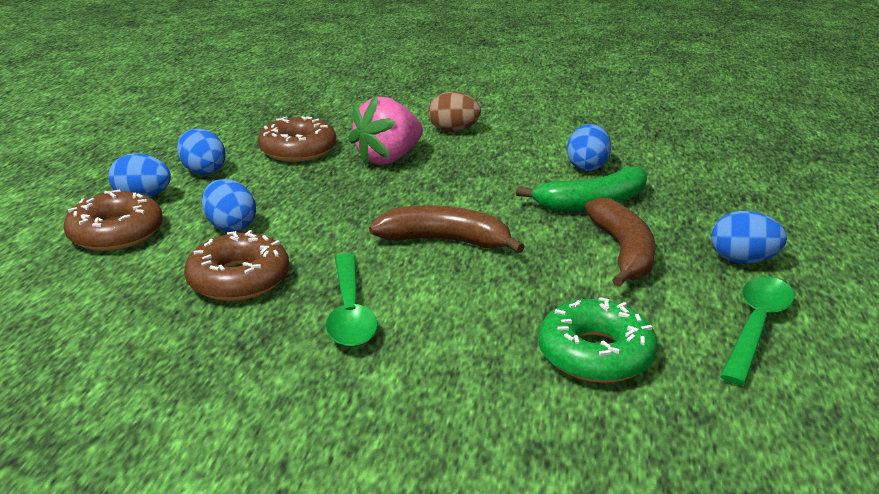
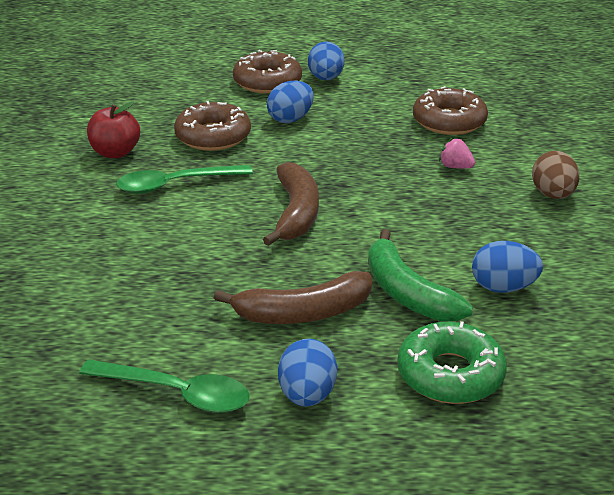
camera: 80 degrees right, 5 degrees up
(203, 171) = (383, 90): blue egg -> none
(234, 358) = (115, 153): none -> red apple
(388, 158) = (455, 167): pink strawberry -> pink strawberry, size x0.45
(595, 354) = (126, 298): green donut -> green donut (450, 374)

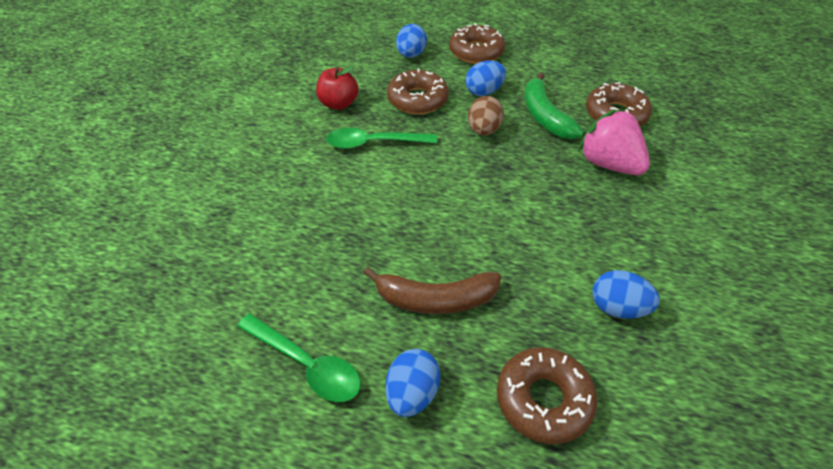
camera: 15 degrees right, 15 degrees up
(296, 213) = (460, 190): brown banana -> none
(326, 78) = (524, 55): blue egg -> blue egg (411, 55)
(407, 293) = (530, 295): green banana -> green banana (544, 116)
(450, 374) = (543, 399): green donut -> brown donut
(455, 167) = (608, 164): pink strawberry -> pink strawberry, size x2.21
(552, 195) = (689, 210): brown egg -> brown egg (483, 130)

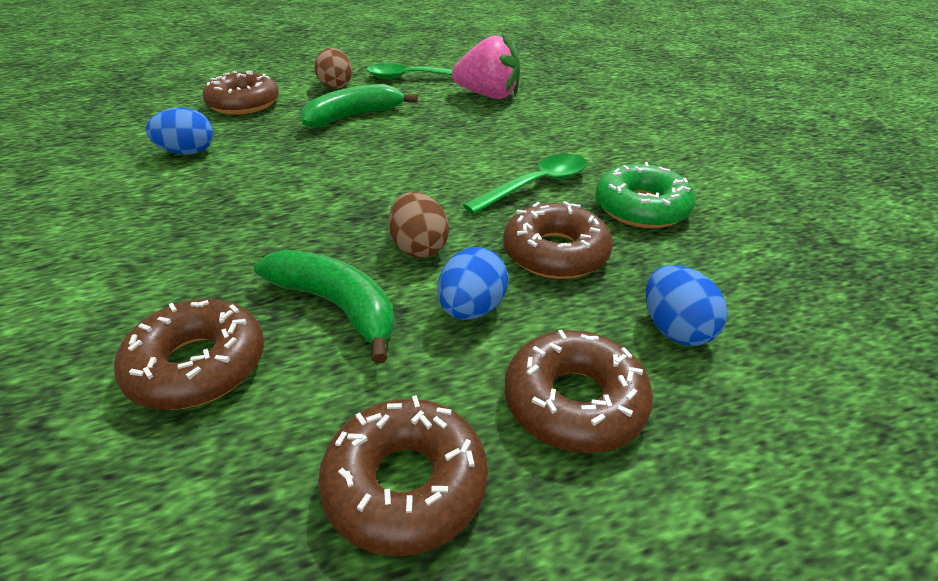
camera: 145 degrees right, 10 degrees down
(338, 104) = (641, 208): red apple -> green donut
(412, 393) = (335, 86): blue egg -> brown egg
(435, 299) = (353, 116): brown banana -> green banana
(549, 55) = (405, 484): none -> brown donut
(608, 164) = (206, 269): pink strawberry -> pink strawberry (488, 95)

